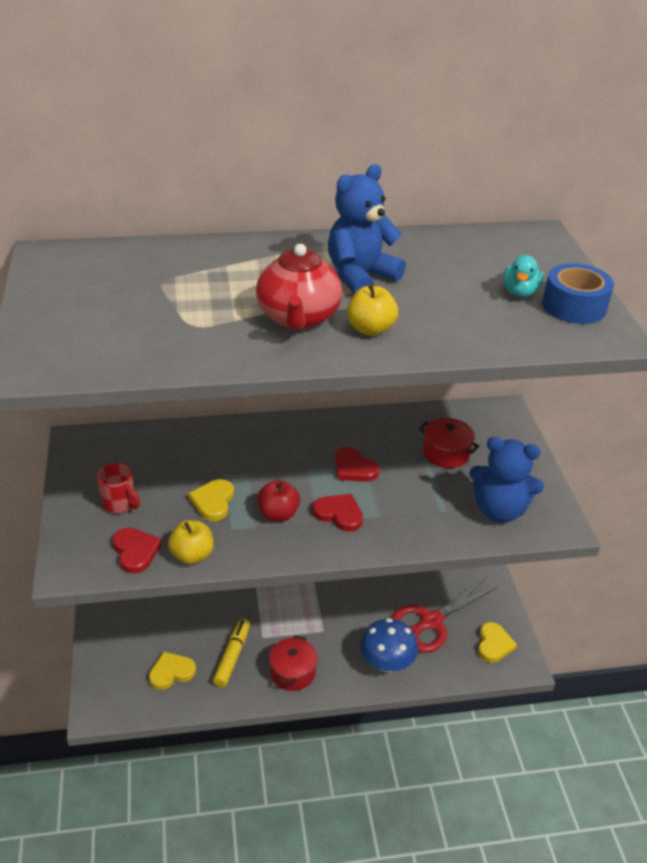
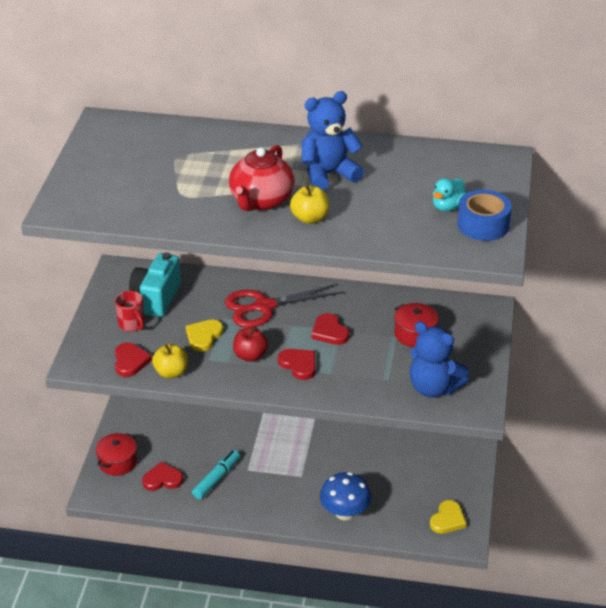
camera: 20 degrees right, 0 degrees up
(137, 466) = (156, 298): none -> turquoise camera
(171, 672) = (162, 479): yellow heart -> red heart
(232, 657) = (216, 479): yellow marker -> turquoise marker
(292, 672) = (261, 501): red pot -> red pot (117, 462)
(431, 621) = (400, 489): red scissors -> red scissors (264, 307)

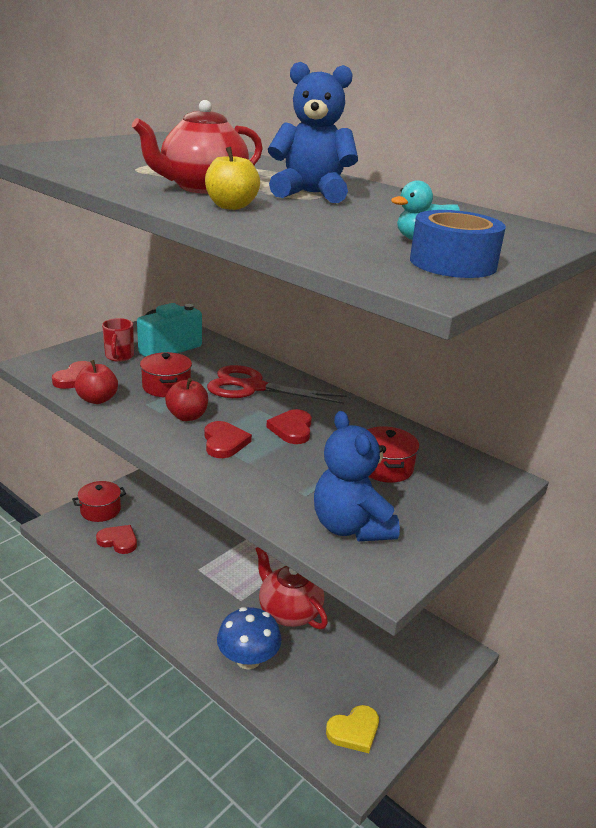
camera: 30 degrees right, 10 degrees down
(171, 372) = (97, 399): yellow apple -> red apple
(204, 336) = (166, 386): yellow heart -> red pot
(216, 479) = (163, 563): turquoise marker -> none
(341, 466) = (289, 611): none -> red teapot

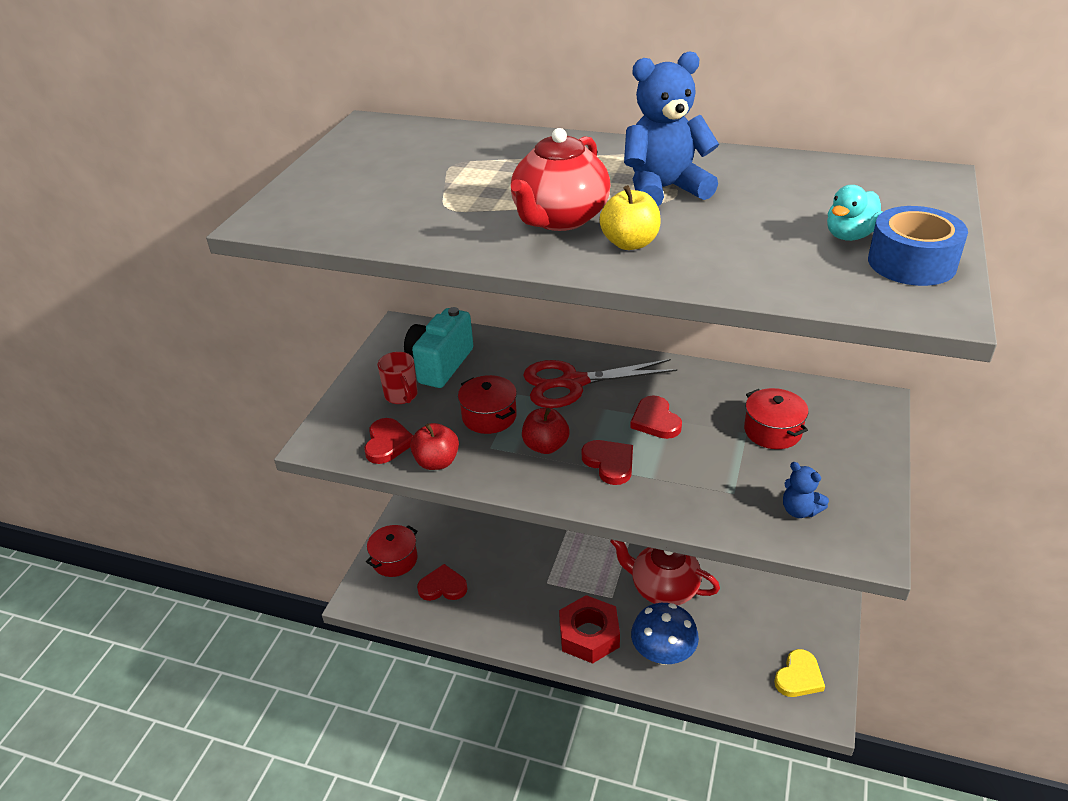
camera: 20 degrees left, 10 degrees up
(199, 620) = (589, 635): none -> red nut
(351, 527) = (799, 510): blue teddy bear -> blue teddy bear, size x0.52

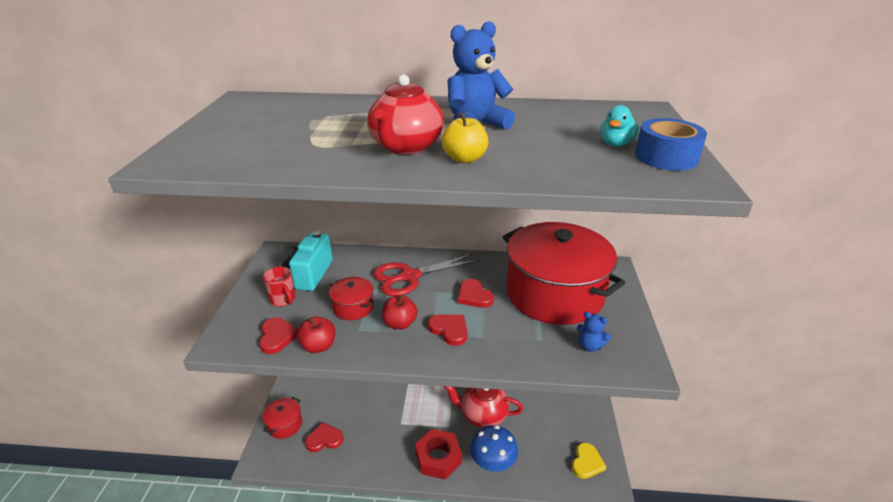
camera: 15 degrees left, 5 degrees down
(772, 431) = (554, 293): red pot -> red pot, size x2.46

